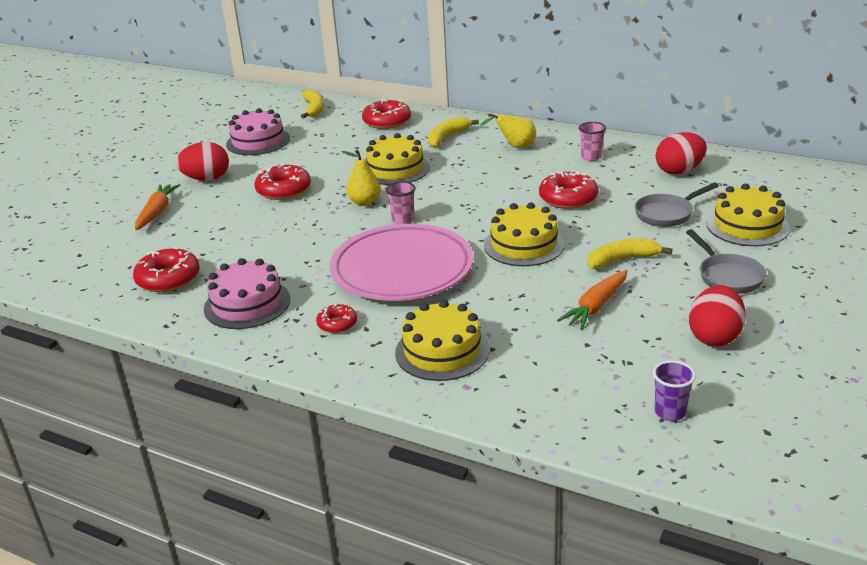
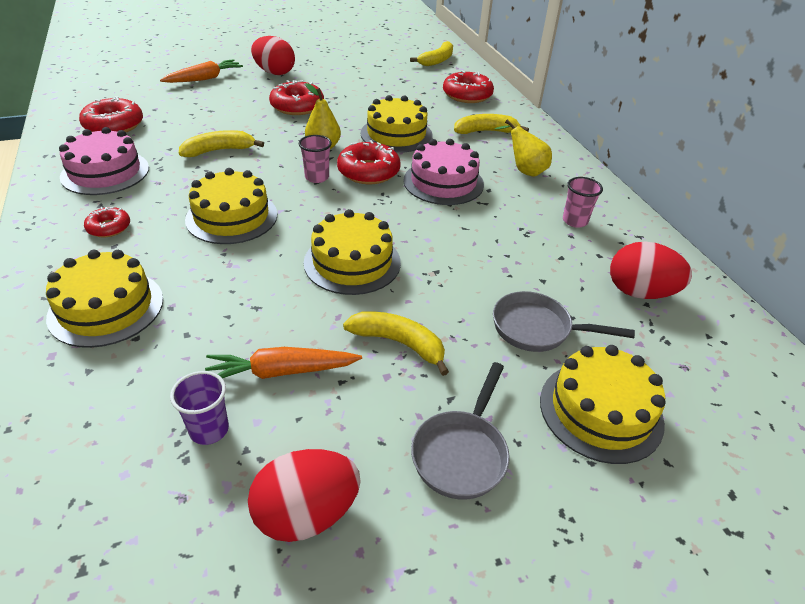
camera: 40 degrees right, 10 degrees up
(258, 141) = (355, 64): pink cake -> pink cake (443, 182)
(297, 245) = (219, 150): none -> yellow banana
(402, 270) = (232, 217): pink plate -> yellow cake
(568, 198) = (475, 246): red donut -> red donut (368, 171)
(670, 412) = (94, 558): purple cup -> purple cup (209, 430)

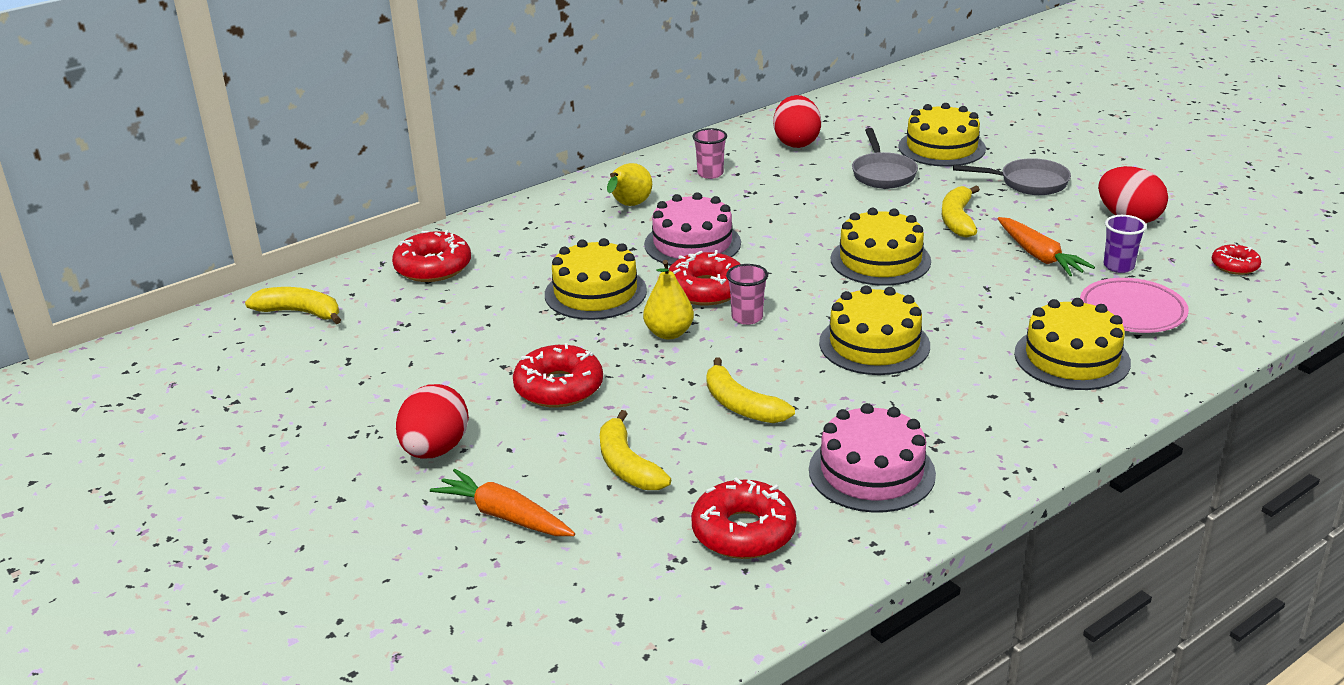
camera: 105 degrees left, 10 degrees down
(109, 227) = (969, 412): red donut -> red donut (1234, 266)
(124, 389) = (1132, 311): none -> pink plate
(486, 131) = (544, 239): yellow banana -> yellow banana (627, 465)

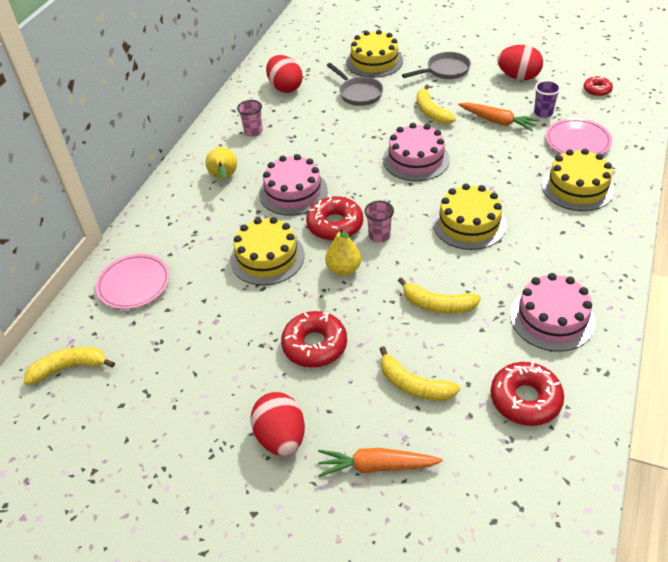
camera: 30 degrees left, 15 degrees up
(433, 267) = (134, 284): red donut -> pink plate
(880, 260) = (416, 159): yellow cake -> pink cake

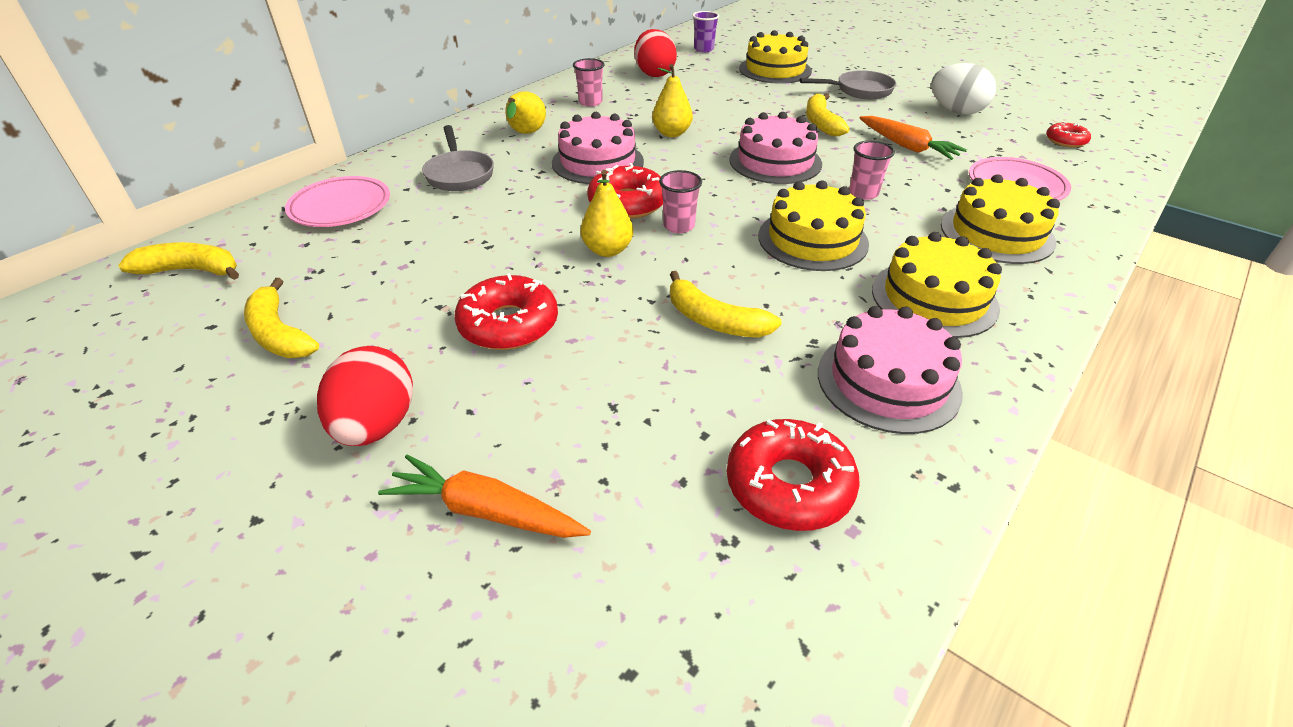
camera: 15 degrees right, 5 degrees down
(267, 257) = (518, 216): yellow cake -> yellow cake (934, 298)
(331, 149) = (671, 133): none -> yellow pear
(358, 93) = (738, 92): grey pan -> grey pan (459, 174)
(414, 385) = (617, 412): yellow banana -> yellow banana (279, 334)
(485, 174) = (863, 193): none -> pink cup
(518, 77) = (956, 111): red egg -> white egg
(543, 113) = (976, 149): purple cup -> purple cup (703, 49)

